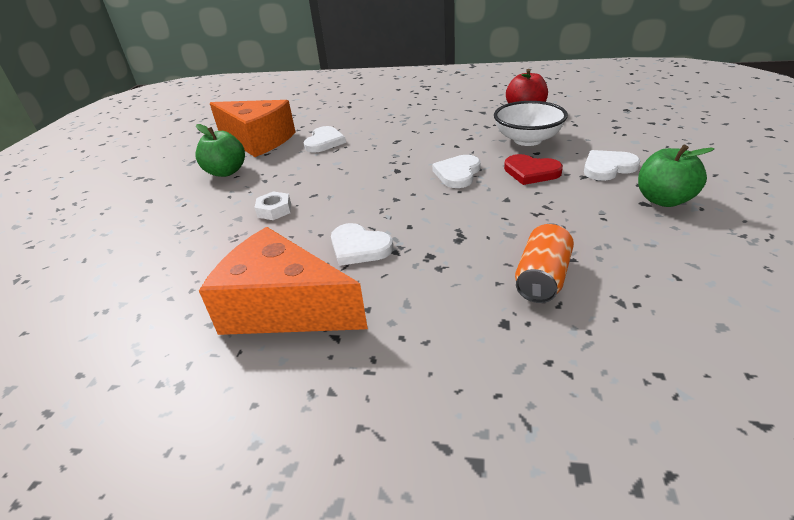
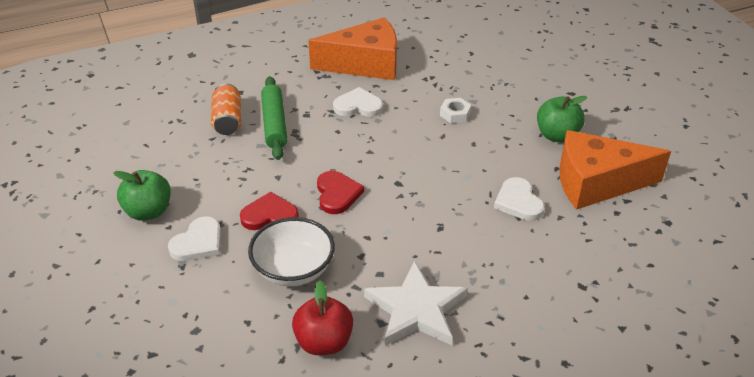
camera: 145 degrees right, 5 degrees up
(456, 112) = (416, 309): none -> white star
(457, 174) = (337, 194): white heart -> red heart
(479, 255) = (274, 124): none -> green rolling pin

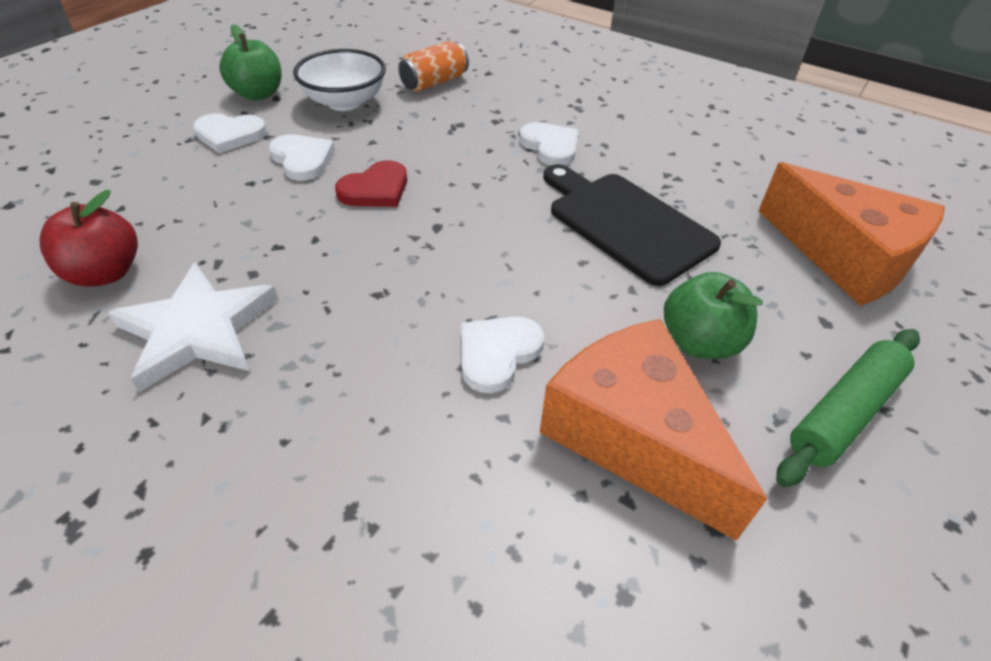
camera: 55 degrees right, 5 degrees up
(269, 215) = (302, 159): red heart -> white heart
(274, 124) = (457, 108): green rolling pin -> green rolling pin (844, 412)
(293, 269) = (222, 207): white bowl -> white bowl (345, 102)
(365, 64) = (634, 124): orange cheese -> orange cheese (844, 257)
(455, 114) = (626, 223): white nut -> black cutting board

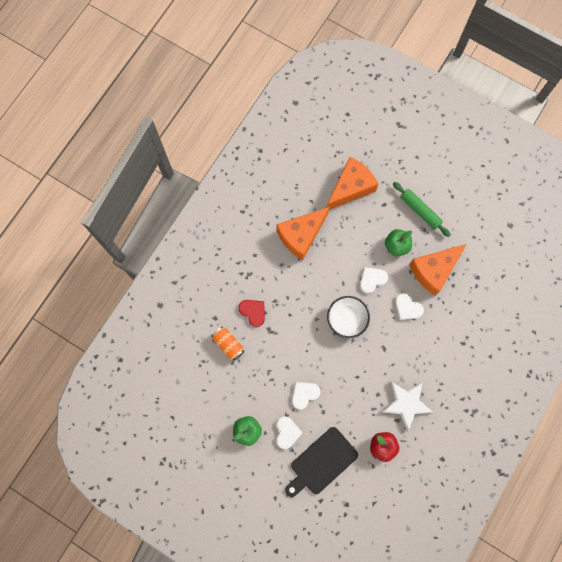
camera: 90 degrees left, 30 degrees up
(345, 102) = (252, 386): white bowl -> white bowl (347, 319)
(375, 189) = (324, 359): red heart -> red heart (253, 312)
(550, 146) = (285, 288): white heart -> white heart (372, 280)
(626, 223) = (338, 261): black cutting board -> black cutting board (321, 462)
(681, 172) = (301, 235): none -> orange cheese

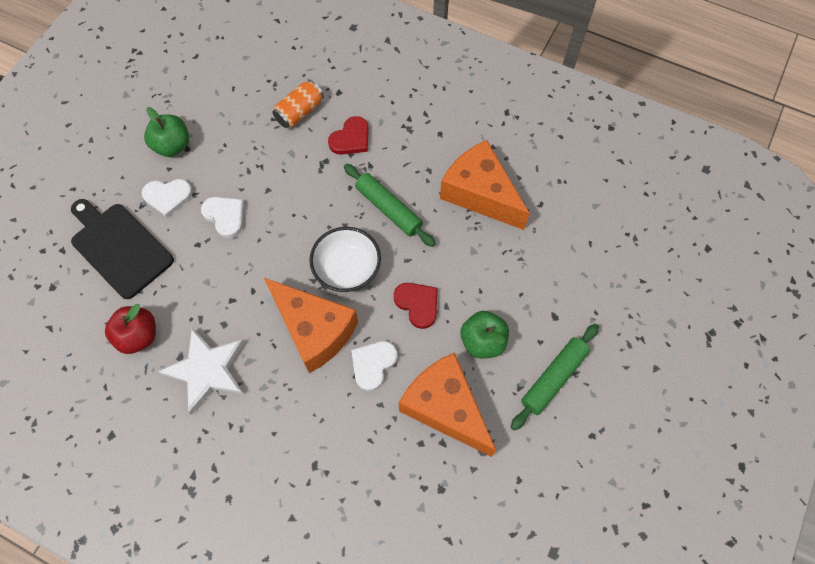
camera: 85 degrees right, 10 degrees down
(307, 292) = (388, 209): none -> green rolling pin
(351, 187) = (575, 261): orange cheese -> orange cheese (314, 330)
(372, 280) = (417, 304): white heart -> red heart

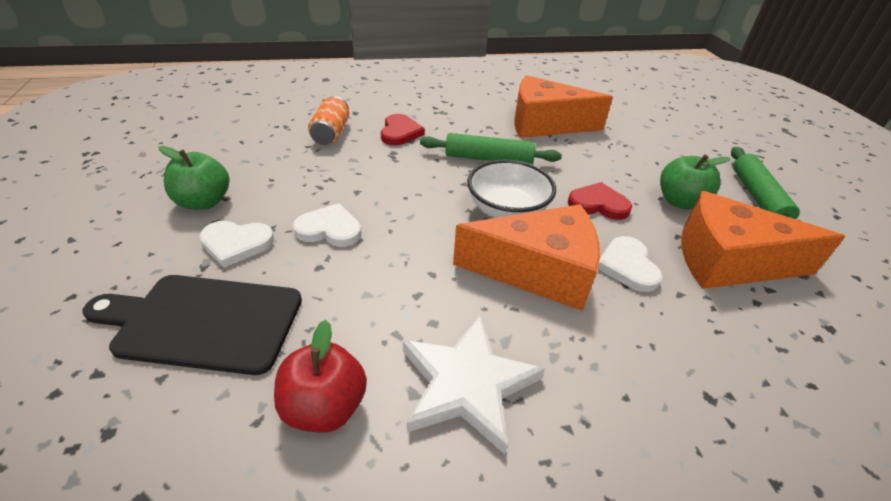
camera: 40 degrees left, 25 degrees down
(168, 197) = (236, 244): white heart -> white heart turned 45 degrees clockwise

